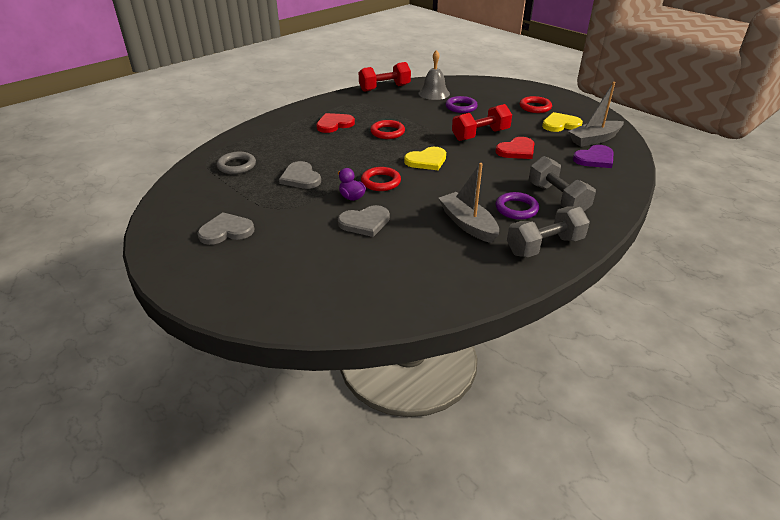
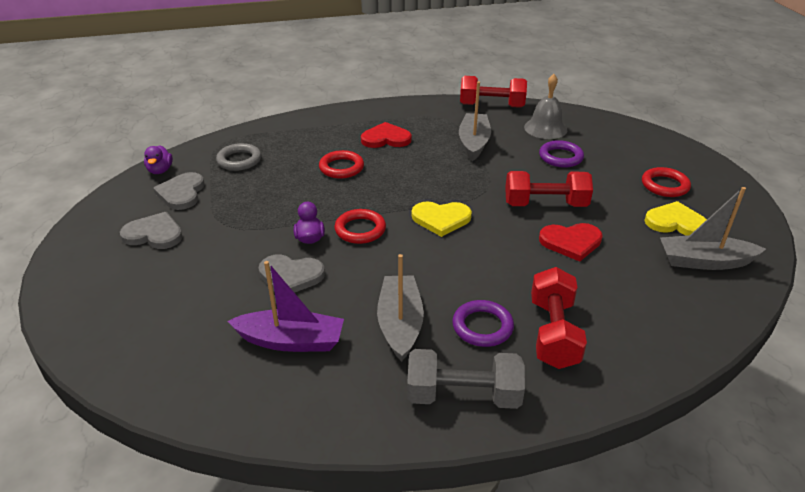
camera: 30 degrees right, 0 degrees up
(176, 190) = (160, 170): none -> purple duck
(301, 178) = (284, 195): grey heart -> grey heart (181, 193)
(387, 132) = (434, 166): red ring -> red ring (341, 168)
(398, 112) = (474, 143): none -> grey boat
(410, 257) = (291, 341): none -> purple boat
(557, 198) = (553, 333): grey dumbbell -> red dumbbell
(595, 159) = (673, 292): purple heart -> none

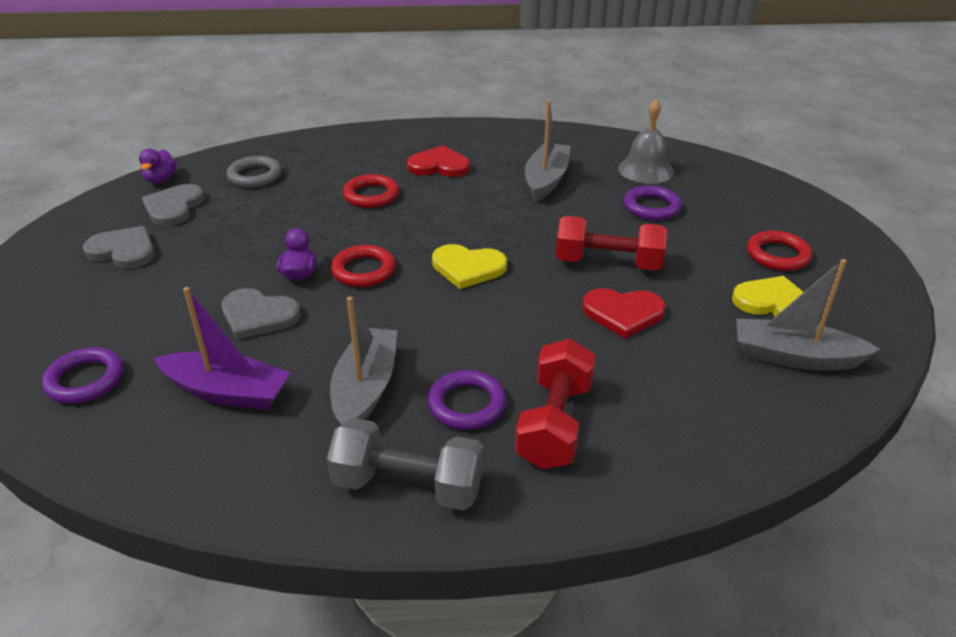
camera: 10 degrees right, 0 degrees up
(168, 346) = (85, 380): none -> purple ring
(491, 106) = (587, 137): red dumbbell -> none

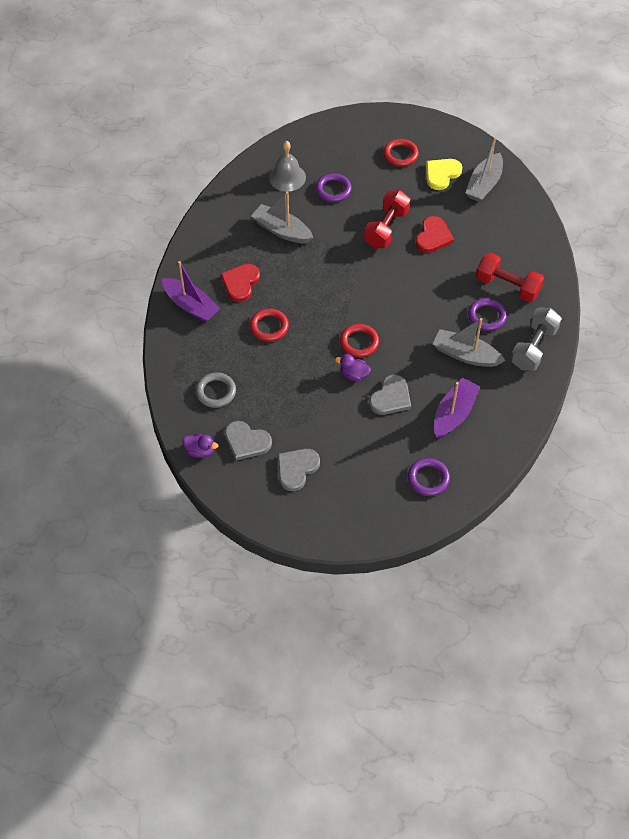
camera: 75 degrees left, 20 degrees up
(388, 141) = (191, 306): none -> purple boat
(468, 268) = (371, 292): yellow heart -> none

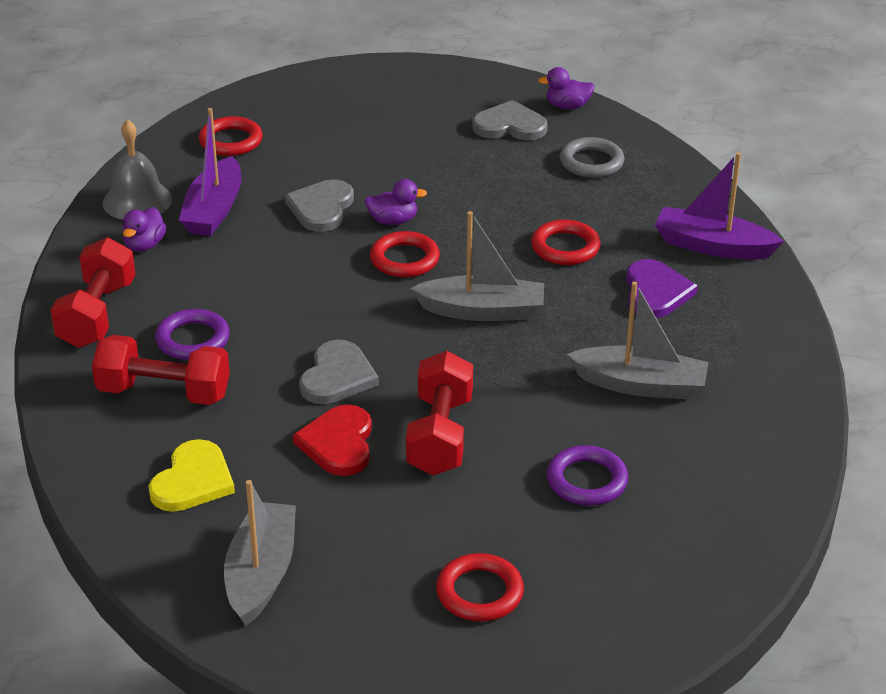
camera: 160 degrees right, 20 degrees down
(240, 283) = (655, 292): red heart -> purple heart
(287, 177) = (698, 482): grey bell -> grey bell (137, 201)
(296, 469) = (423, 116): grey heart -> grey heart (337, 376)
(428, 478) = (231, 141): purple ring -> red ring
(441, 174) = (366, 572): yellow heart -> yellow heart (193, 480)
(466, 355) = (216, 281): grey boat -> grey boat (482, 311)
(500, 395) = (144, 245): none -> purple duck
(533, 347) = (97, 314): grey dumbbell -> red dumbbell

